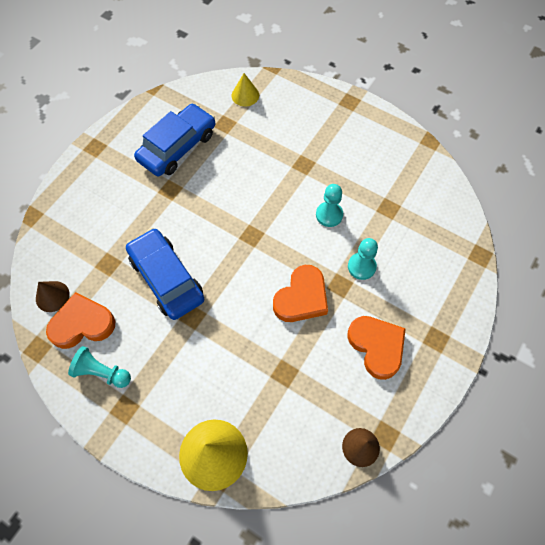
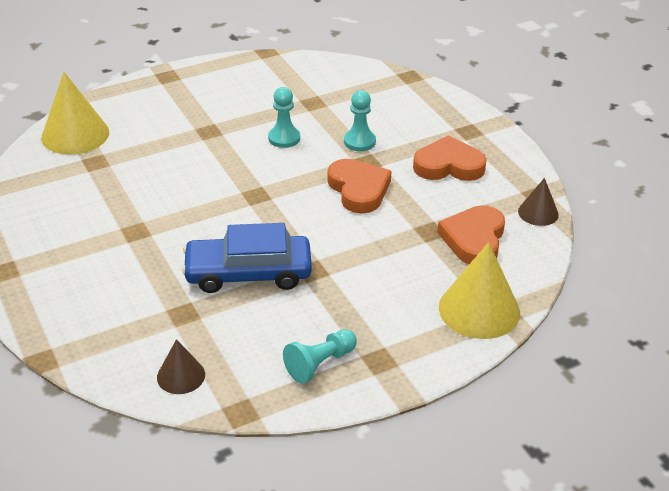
camera: 60 degrees left, 25 degrees down
(82, 324) = (243, 361): orange heart -> orange heart (474, 239)
(177, 147) = (85, 205): blue car -> none
(245, 95) = (75, 135): yellow cone -> yellow cone, size x1.81

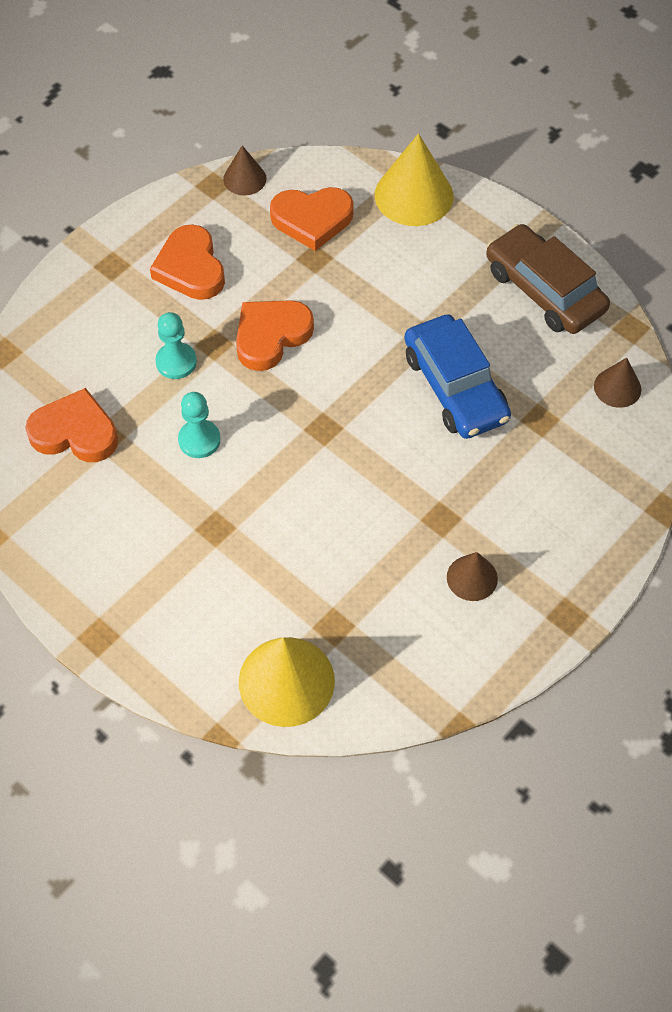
camera: 110 degrees left, 20 degrees up
(75, 232) = (472, 578): none -> brown cone
(320, 364) = (544, 290): turquoise pawn -> brown car
(324, 92) = (75, 432): none -> orange heart

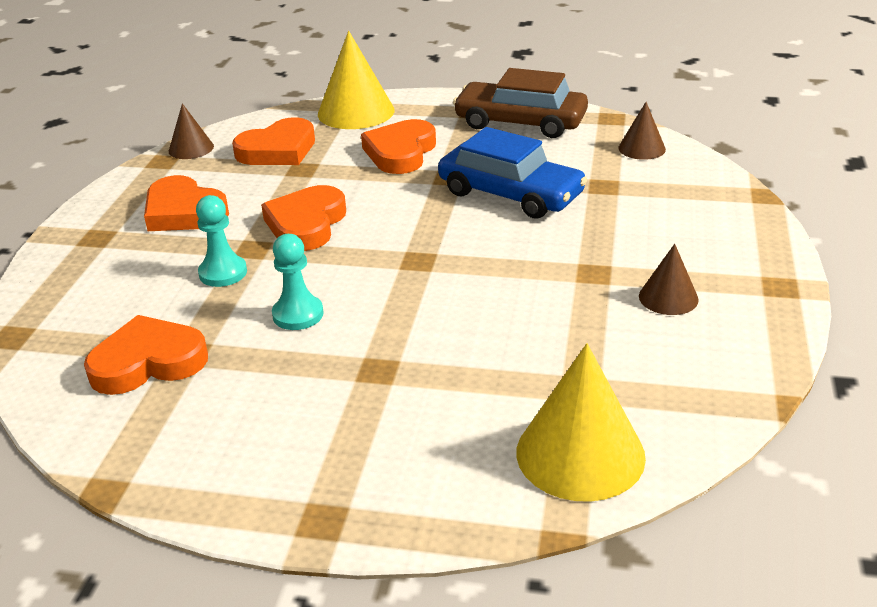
camera: 30 degrees left, 25 degrees down
(409, 279) = (400, 152): none -> orange heart

